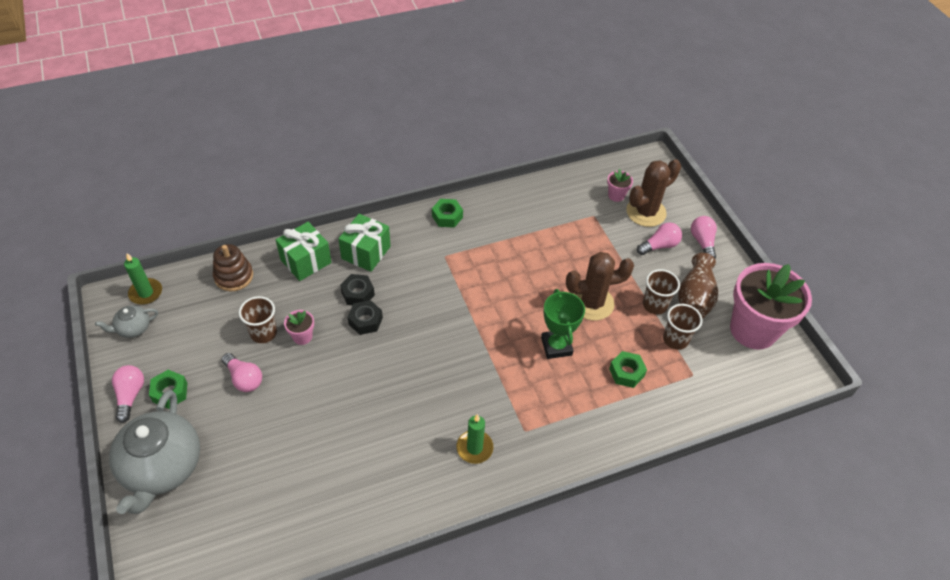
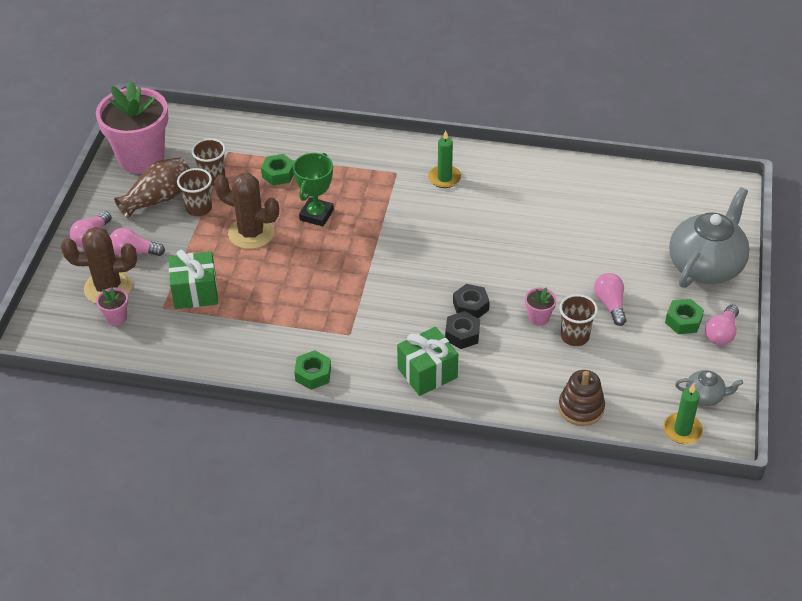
camera: 145 degrees left, 5 degrees down
(306, 261) = (496, 391): green gift -> green gift (195, 292)

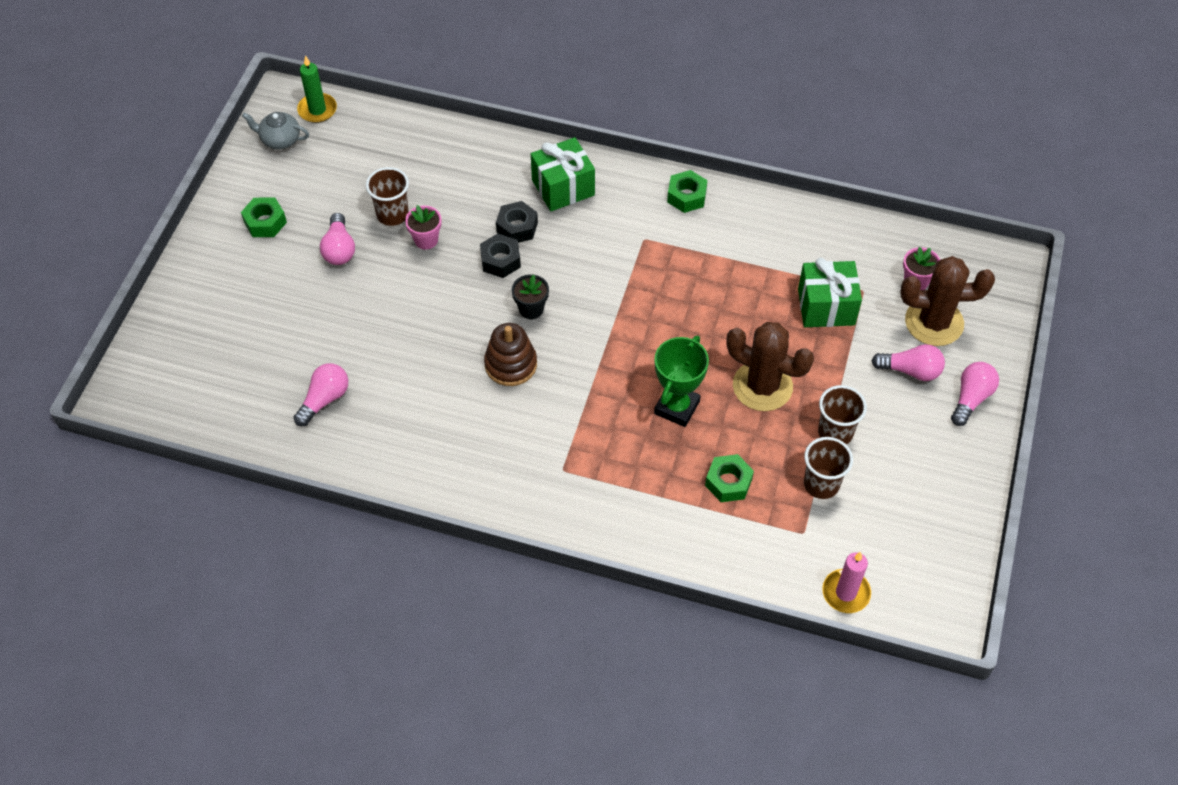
camera: 175 degrees left, 10 degrees up
(141, 158) = (929, 532): pink flower pot -> none
(158, 199) = (893, 454): brown vase -> none
(203, 124) = (846, 592): none -> pink candle
(437, 272) = (531, 309): none -> black flower pot
(444, 178) = (497, 453): green candle -> none
(581, 408) = (411, 139): brown stacking toy -> brown stacking toy (511, 364)
(706, 266) = (207, 288): grey teapot -> none
(721, 333) = (230, 204): pink light bulb -> pink light bulb (324, 399)

